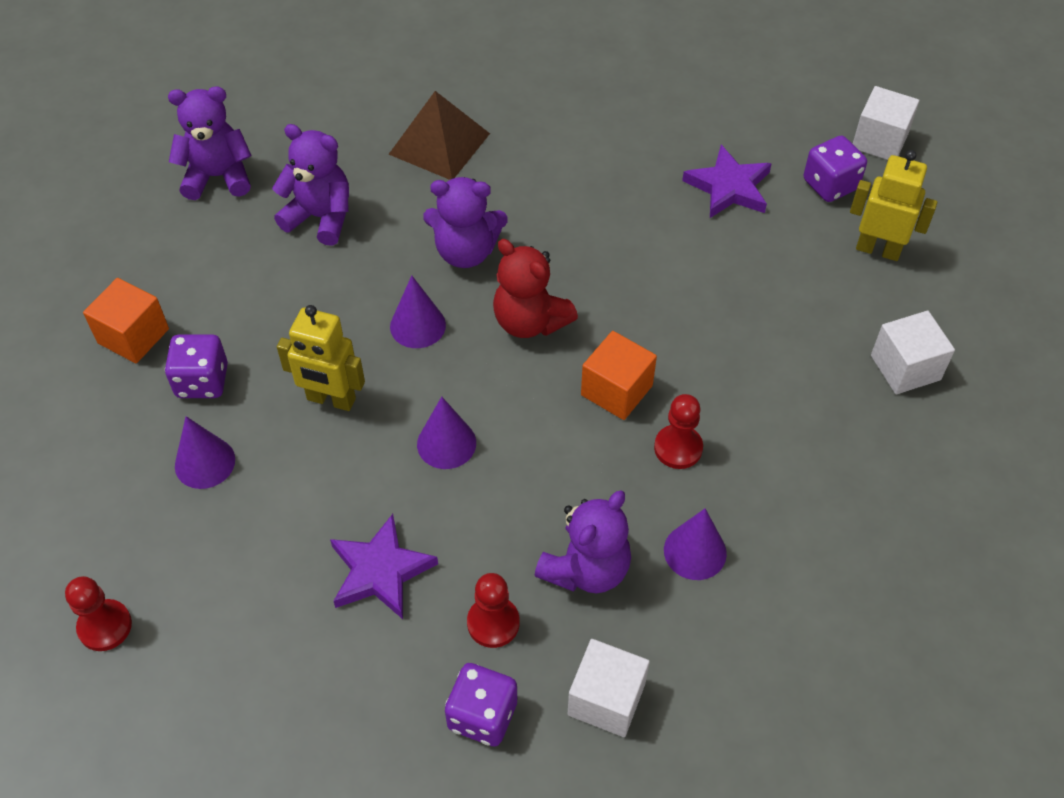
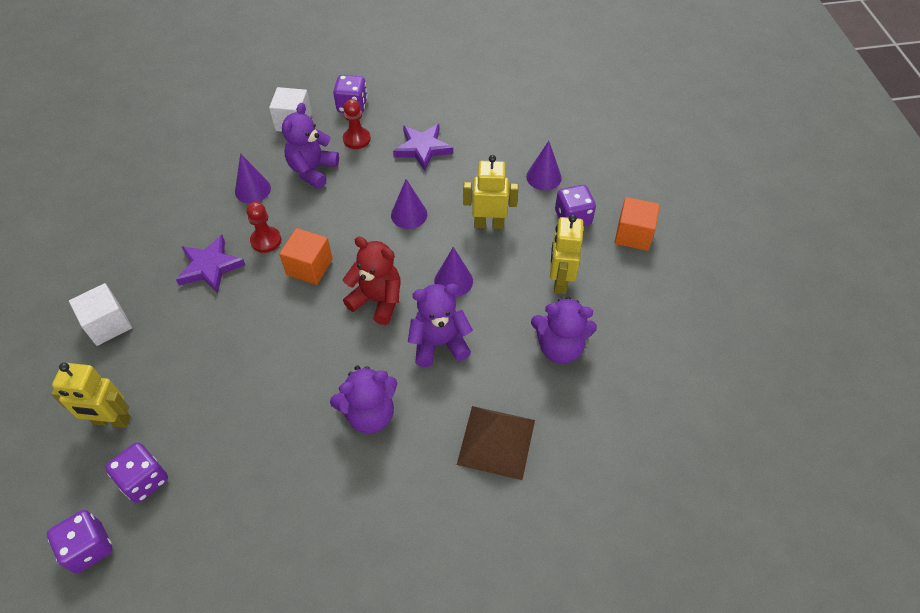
camera: 165 degrees right, 0 degrees up
(105, 626) = (547, 102): red pawn -> none
(218, 177) = (657, 364): purple teddy bear -> purple teddy bear (369, 414)
(275, 294) = (560, 281): none -> yellow robot
(729, 187) = (236, 455): purple star -> purple star (210, 267)
(879, 141) = (89, 548): white cube -> purple dice

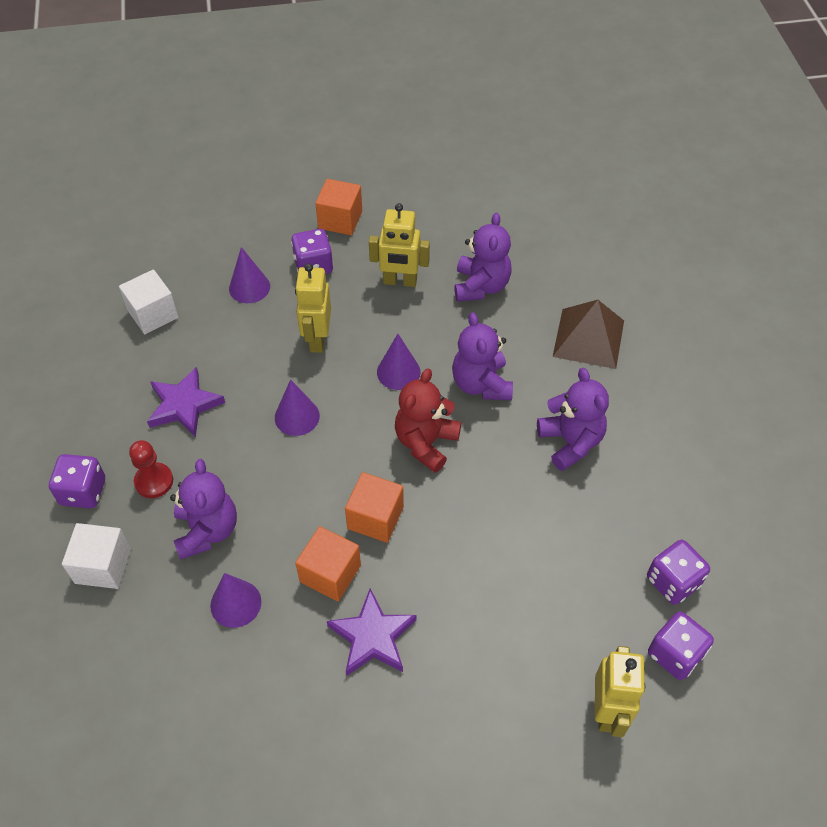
camera: 90 degrees left, 0 degrees up
(89, 548) = (759, 695): purple dice -> purple dice (673, 581)
(108, 324) = (468, 752): white cube -> white cube (153, 314)
(266, 240) = (330, 573): red pawn -> orange cube
(312, 170) = (207, 530): purple teddy bear -> purple teddy bear turned 120 degrees counterclockwise

